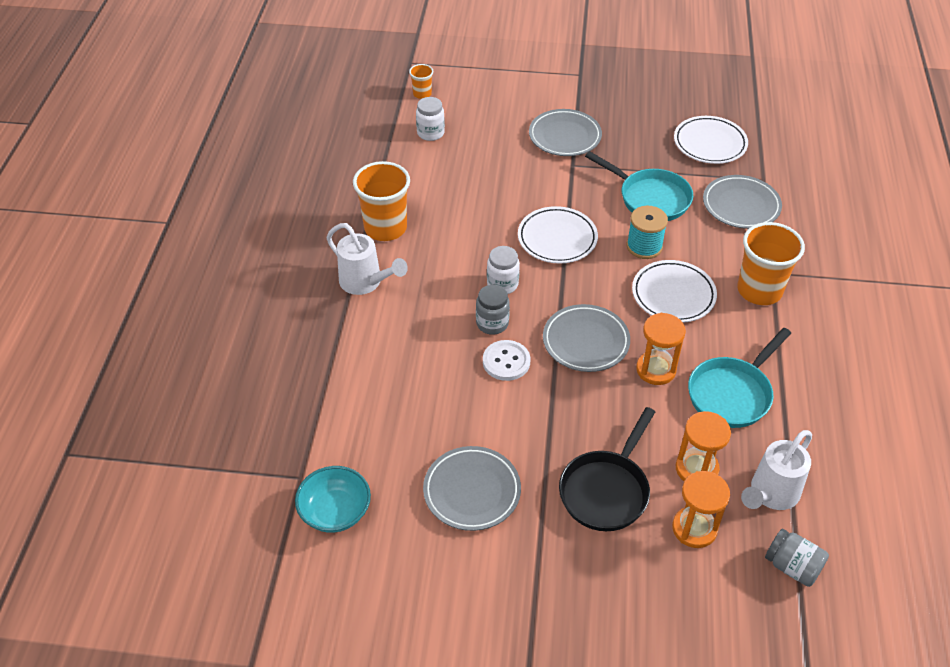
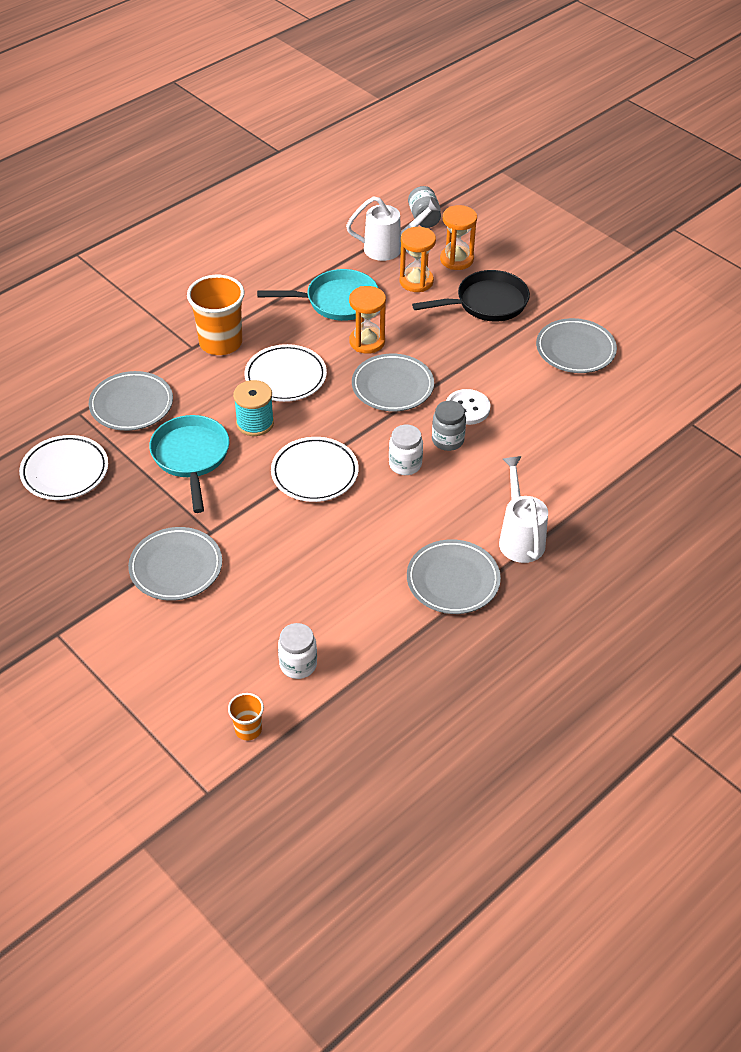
camera: 140 degrees left, 0 degrees up
(335, 511) = (680, 390): turquoise bowl -> none
(385, 228) = (453, 580): orange cup -> grey plate

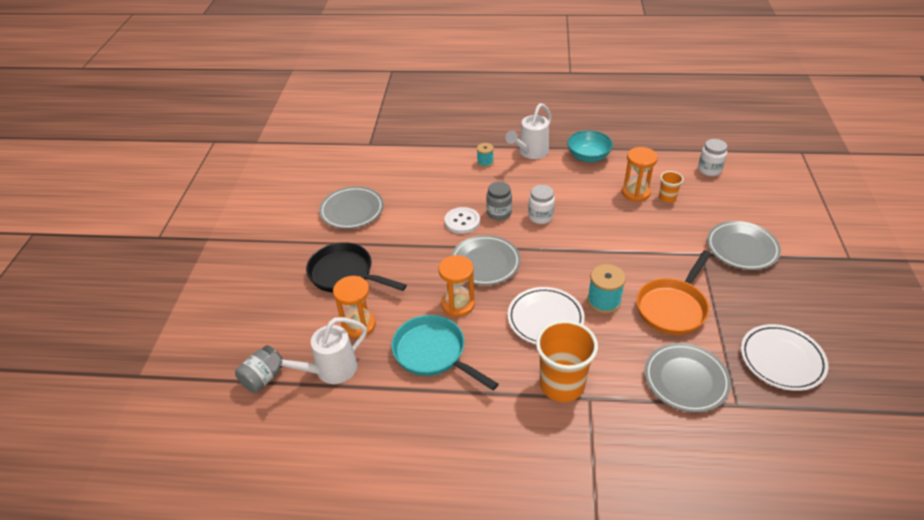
camera: 130 degrees left, 5 degrees down
(191, 457) = (673, 307): turquoise pan -> orange pan
(248, 729) = (760, 161): orange cup -> orange cup (667, 198)
(314, 473) = (600, 245): white plate -> none
(389, 248) = (330, 370): white watering can -> white watering can turned 75 degrees counterclockwise
(453, 580) = (588, 156): grey plate -> turquoise bowl
(456, 259) = (306, 321): orange hourglass -> orange hourglass (635, 192)
(546, 488) = (485, 162): none -> turquoise spool

